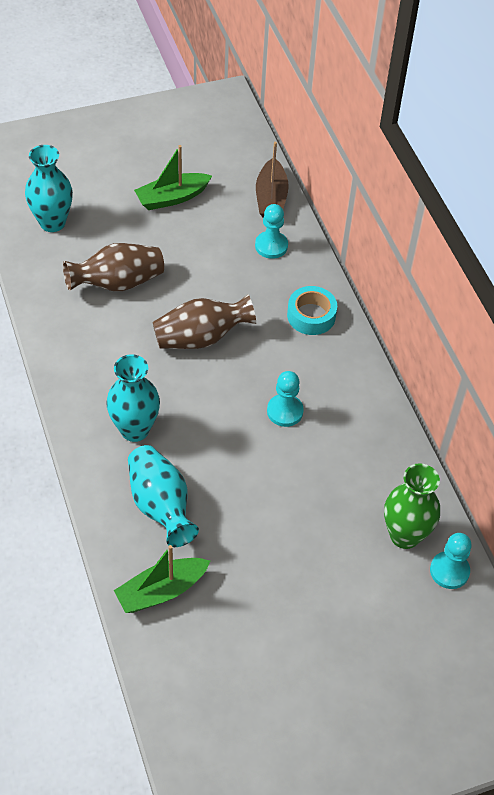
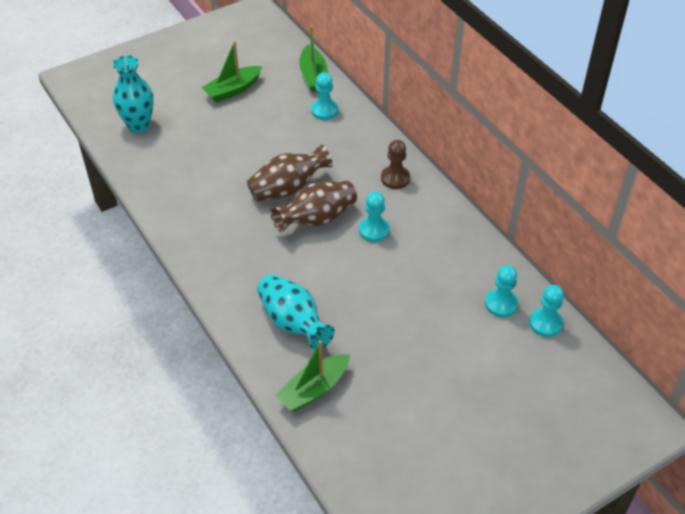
camera: 10 degrees left, 5 degrees down
(117, 283) = (206, 160): brown vase -> brown vase (317, 219)
(135, 429) = (254, 268): turquoise vase -> none
(271, 198) = (313, 76): brown boat -> green boat
(311, 316) = (373, 155): turquoise tape -> none
(329, 350) = (395, 178): none -> brown pawn
(404, 535) = (501, 304): green vase -> turquoise pawn

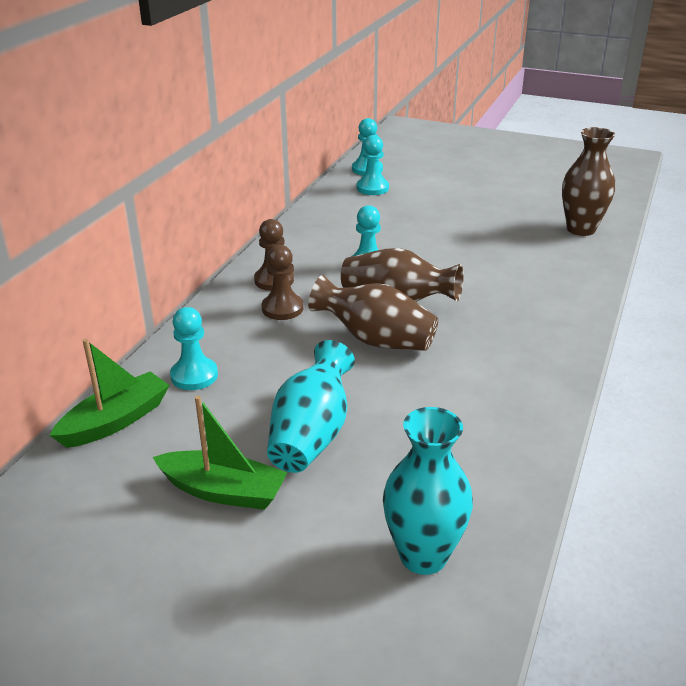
camera: 125 degrees left, 15 degrees down
(293, 323) = (539, 262): turquoise vase -> turquoise vase (311, 434)
(314, 389) = (581, 229): green boat -> brown vase
(358, 167) = (282, 308): none -> brown pawn

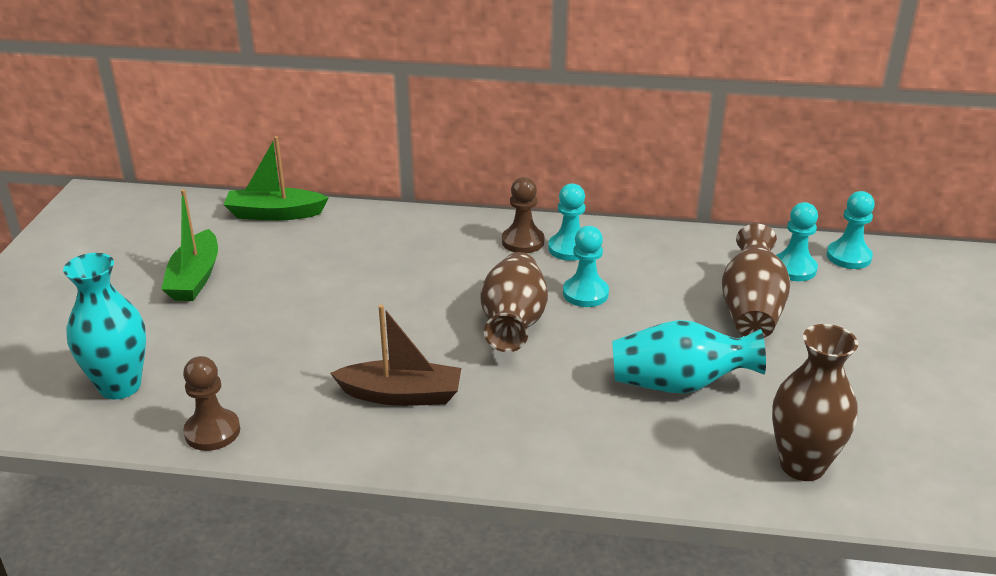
camera: 75 degrees right, 0 degrees up
(116, 421) = (275, 214): green boat -> green boat turned 150 degrees clockwise
(194, 375) = (343, 233): turquoise pawn -> turquoise pawn (569, 248)
(282, 308) = (470, 256): brown pawn -> brown pawn (212, 432)
(311, 434) = (270, 307): turquoise vase -> turquoise vase (679, 384)
(375, 340) = (432, 320): brown vase -> brown vase (751, 309)
(480, 367) = (401, 395): none -> brown boat

